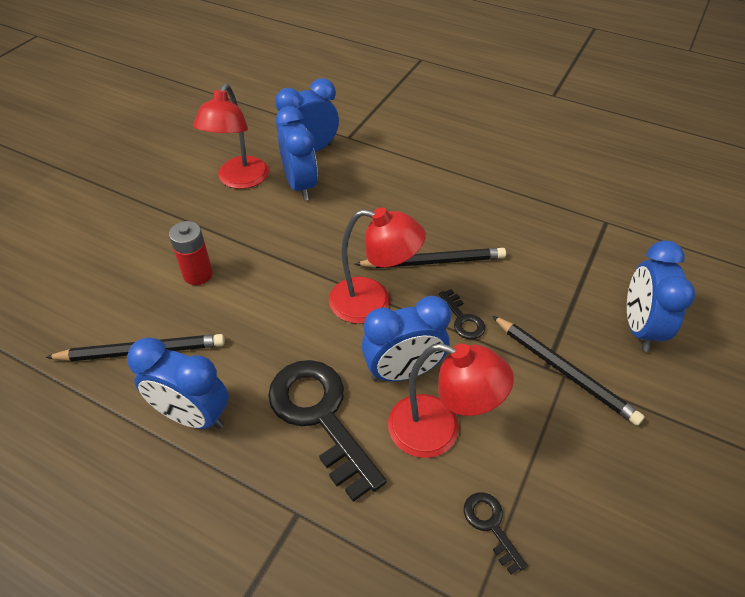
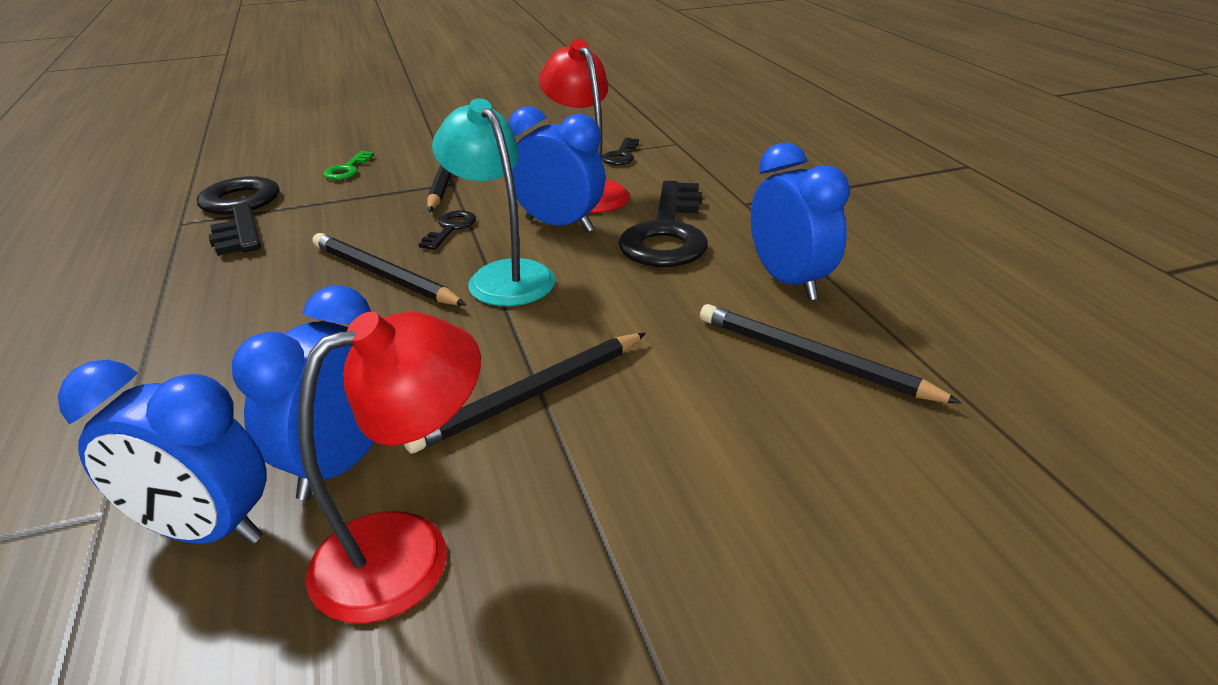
camera: 135 degrees left, 15 degrees down
(198, 274) = (663, 411): red battery -> none
(264, 247) = (531, 395): none -> black pencil
(373, 302) = (502, 275): red lamp -> turquoise lamp
(599, 248) = (240, 212): none -> black key
(639, 328) = (347, 169): blue clock -> green key

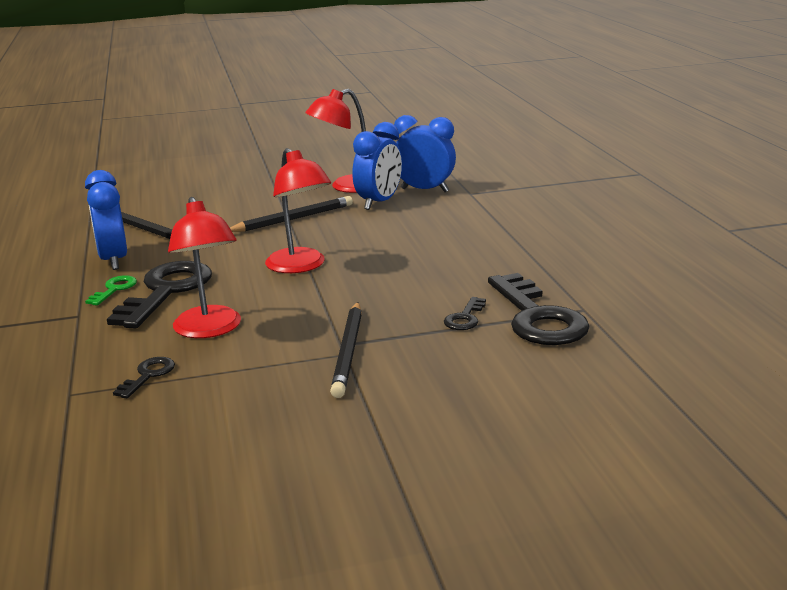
camera: 175 degrees left, 10 degrees down
(347, 169) = (461, 365): green key -> green key (114, 289)
(384, 275) = (384, 268): black pencil -> none
(450, 228) = (339, 299): black key -> black key (465, 318)
(502, 275) = (300, 266): turquoise lamp -> red lamp
(559, 225) = (248, 299): blue clock -> none

